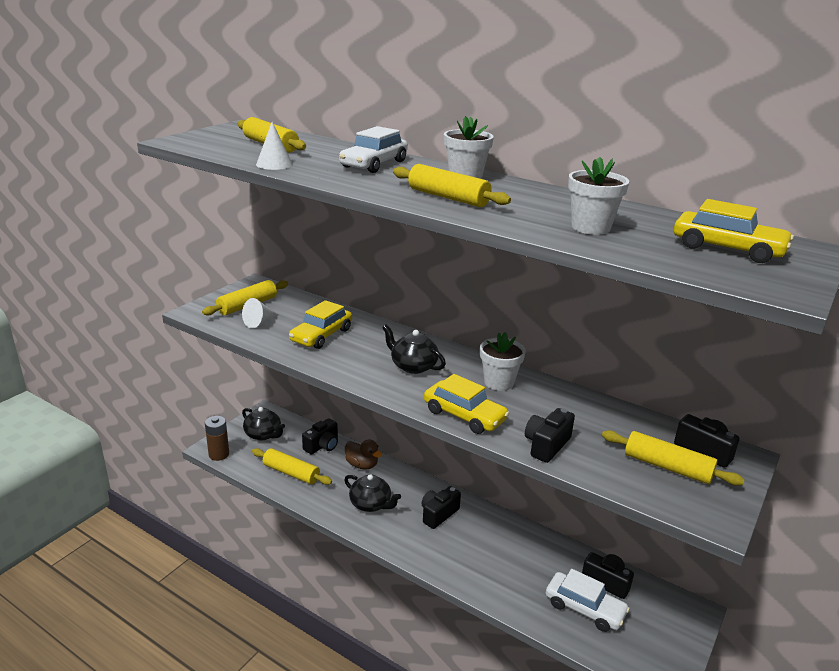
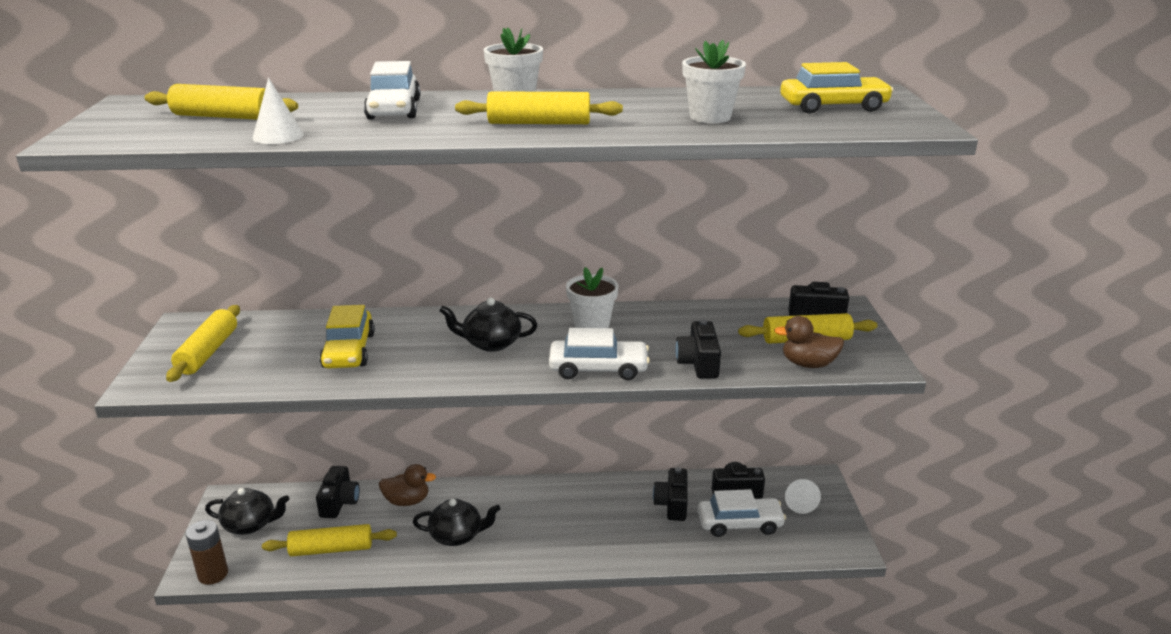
camera: 35 degrees left, 0 degrees up
(259, 322) = (251, 365): white cone -> white cone (799, 502)
(438, 514) = (536, 510): black camera -> black camera (672, 504)
(464, 415) = (598, 369): yellow car -> white car
(642, 487) = (808, 364): none -> brown duck

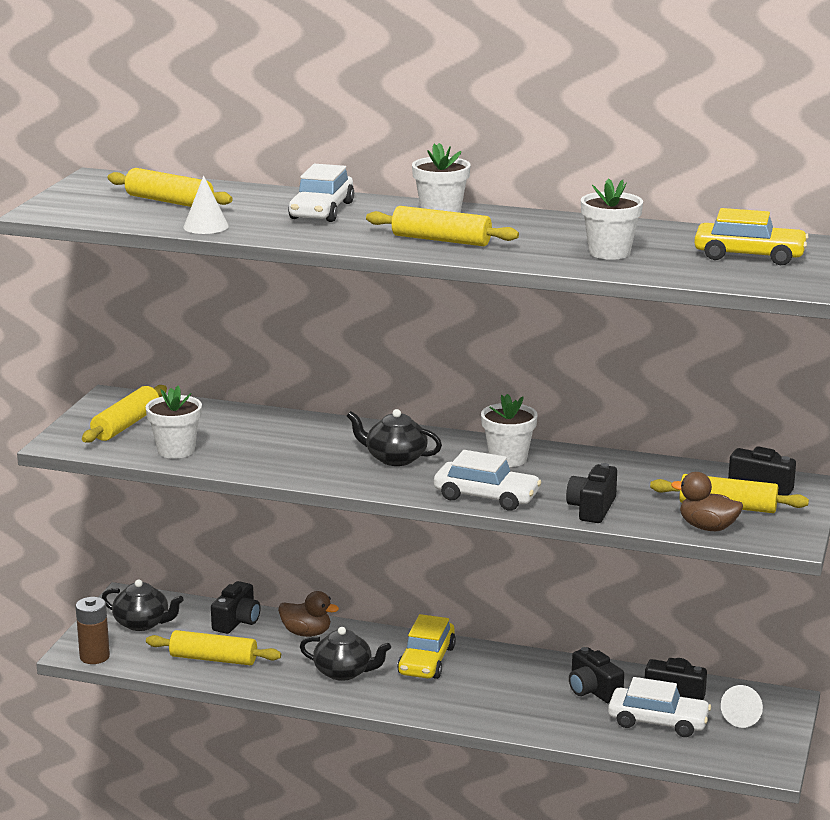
camera: 20 degrees right, 5 degrees down
(271, 372) = (176, 450): none -> white flower pot
(349, 350) = (255, 444): yellow car -> yellow car (426, 661)
(672, 504) = (593, 690): black camera -> black camera turned 60 degrees counterclockwise

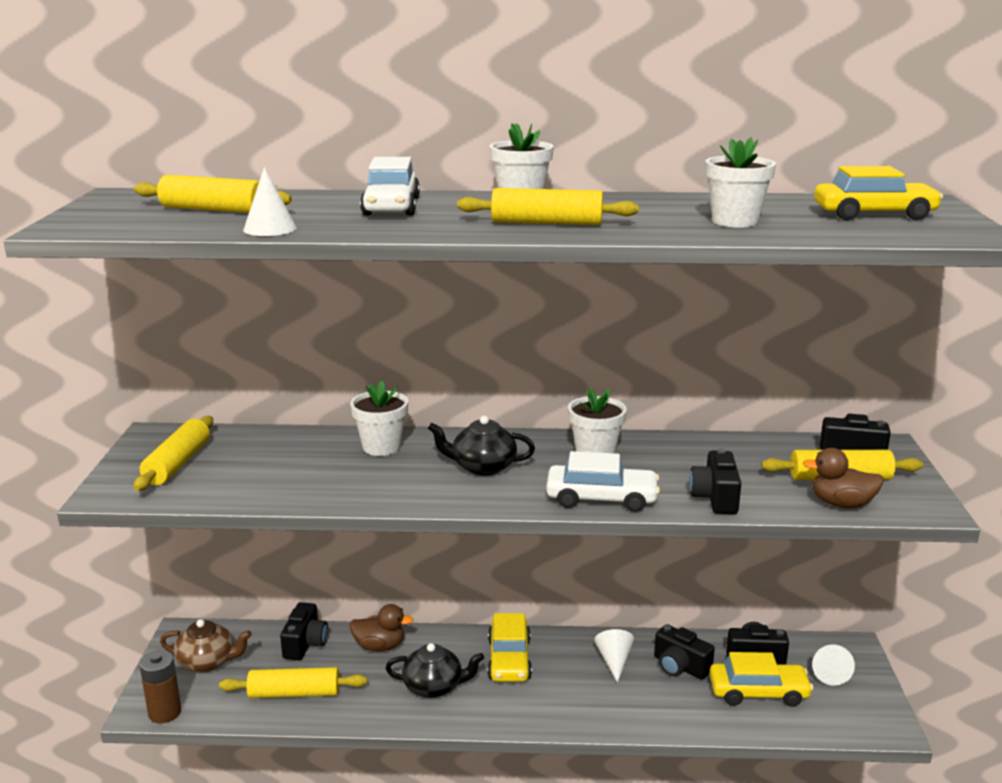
camera: 15 degrees left, 0 degrees up
(142, 623) = (207, 662): black teapot -> brown teapot
(176, 450) = (243, 487): white flower pot -> white flower pot (381, 447)
(529, 677) = (614, 661): none -> white cone
(658, 721) = (758, 692): white car -> yellow car

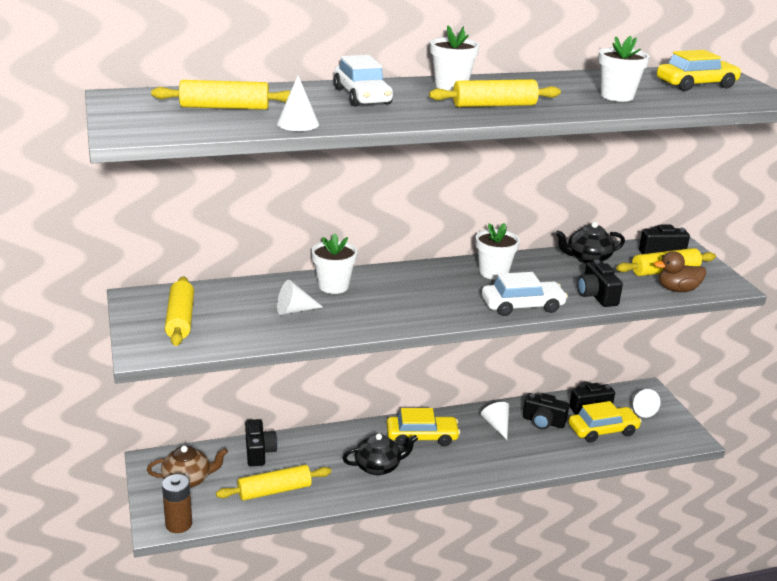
camera: 20 degrees left, 5 degrees up
(312, 469) = (294, 310): none -> white cone
(379, 646) = (319, 444): brown duck -> none
(482, 467) = (421, 293): black teapot -> black teapot (587, 258)
(509, 659) = (422, 437): yellow car -> yellow car turned 75 degrees counterclockwise

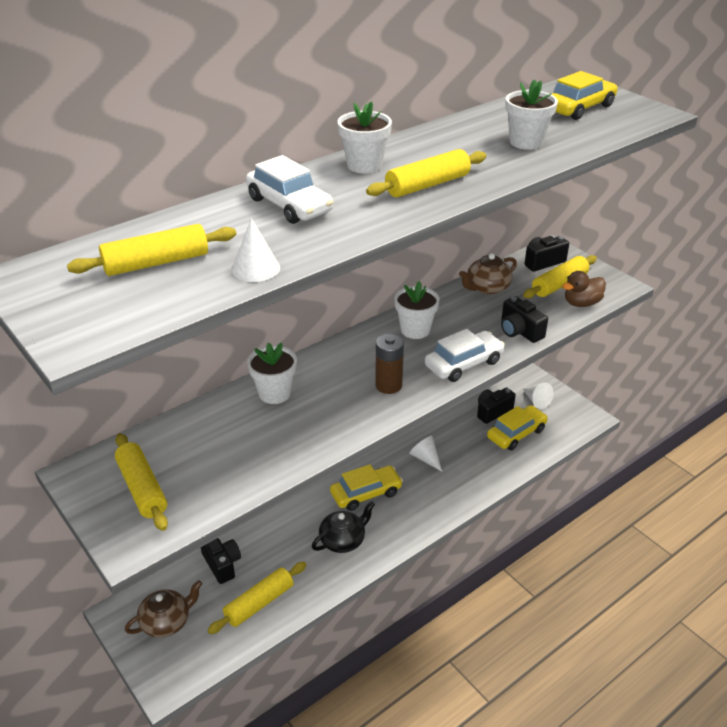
camera: 20 degrees left, 10 degrees up
(179, 524) = (184, 678): brown battery -> brown battery (388, 385)
(294, 310) = (254, 437): white cone -> none
(543, 422) = (463, 441): black camera -> none
(587, 258) = (487, 288): black teapot -> brown teapot

